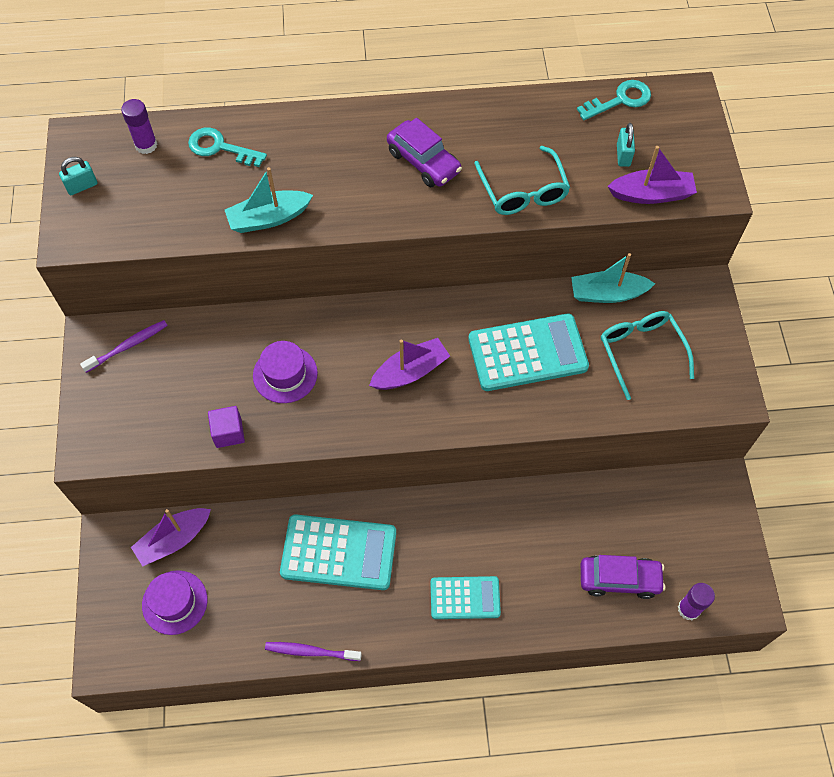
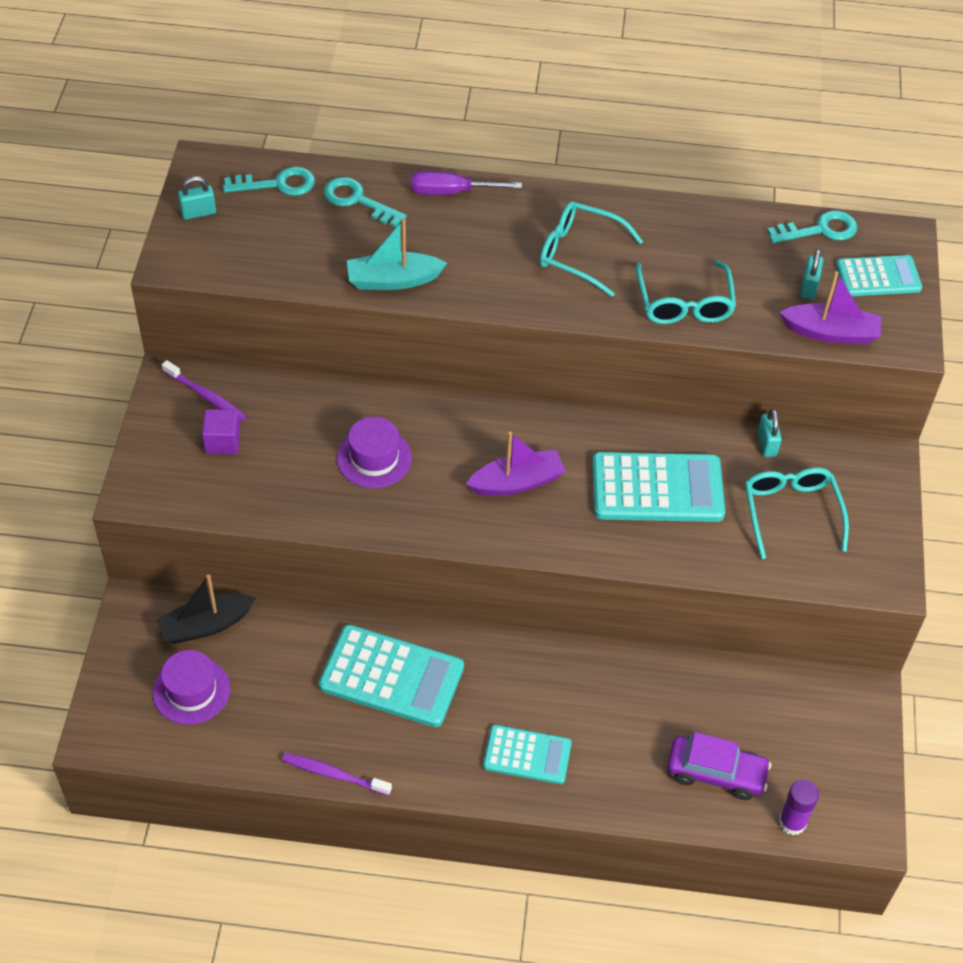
camera: 10 degrees right, 10 degrees down
(128, 346) = (206, 396): purple toothbrush -> purple toothbrush turned 60 degrees clockwise
(146, 145) = (277, 184): purple glue stick -> turquoise key
(174, 540) = (206, 625): purple boat -> black boat
(228, 433) = (296, 505): purple cube -> purple cube (222, 441)
(301, 124) = (452, 192): none -> purple screwdriver
(423, 162) = (579, 254): purple car -> turquoise glasses
(607, 294) = (766, 444): turquoise boat -> turquoise padlock
(678, 134) = (878, 277): none -> turquoise calculator

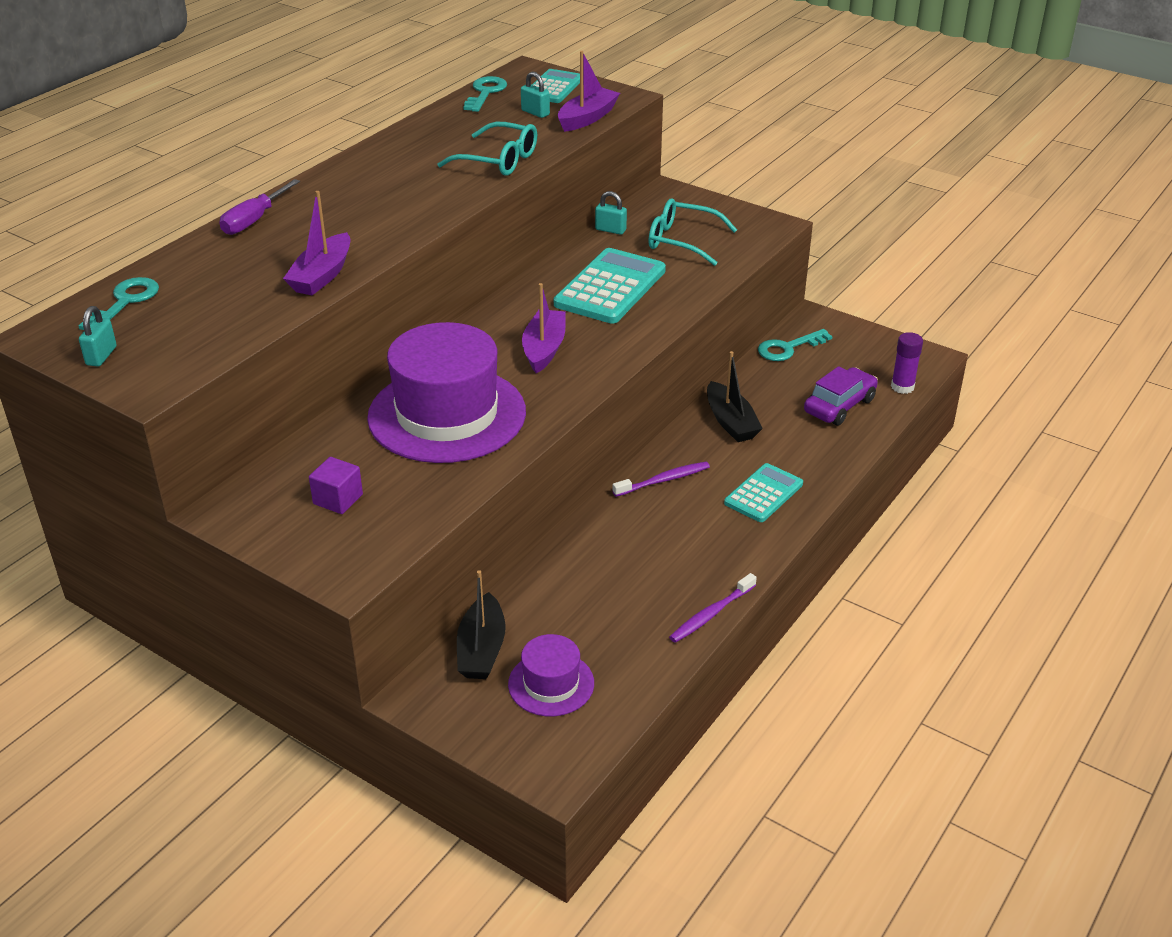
camera: 60 degrees left, 15 degrees down
(206, 396) = (270, 493): purple toothbrush -> purple toothbrush (663, 480)
(357, 201) = (203, 267): turquoise key -> turquoise key (788, 348)
(374, 458) = (447, 414): purple hat -> purple hat, size x2.03
(391, 677) = (631, 545): turquoise calculator -> none
(393, 280) = (322, 275): turquoise boat -> purple boat
(579, 254) = (396, 186): turquoise glasses -> none
(624, 685) = (730, 422): none -> black boat

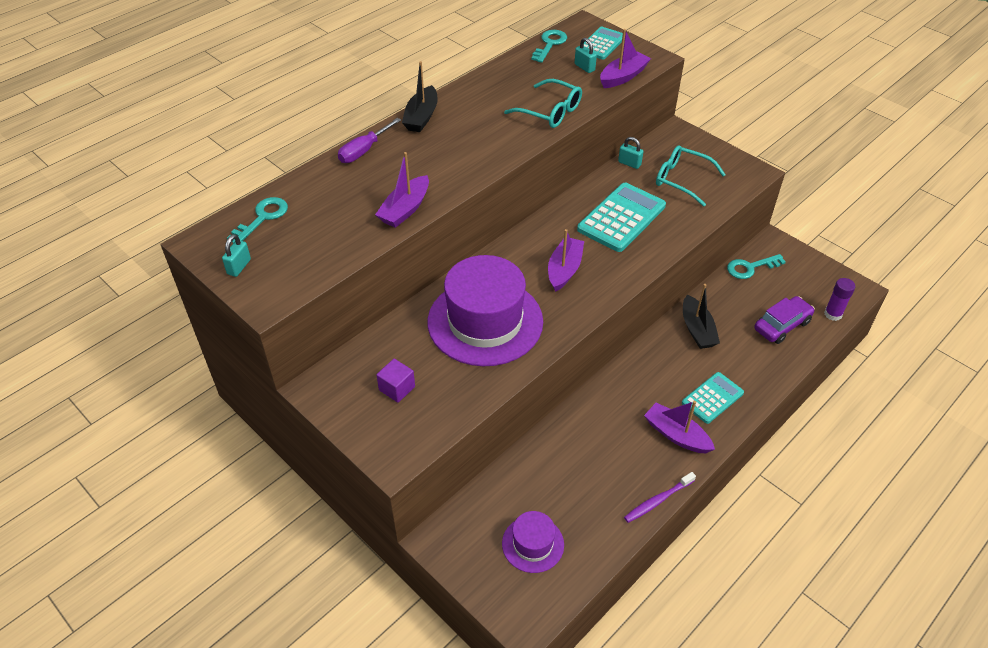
camera: 10 degrees right, 10 degrees up
(481, 649) = (487, 506): black boat -> black boat (421, 117)
(663, 480) = (640, 376): purple toothbrush -> none
(723, 539) = (676, 435): none -> purple boat

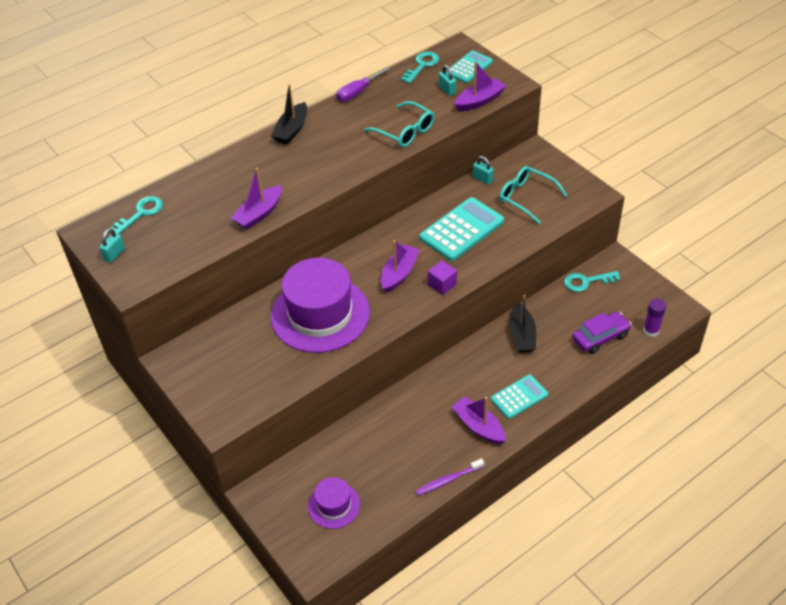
camera: 10 degrees right, 0 degrees up
(364, 150) = (236, 158): purple screwdriver -> purple screwdriver (358, 92)
(397, 388) = (234, 365): purple cube -> purple cube (442, 284)

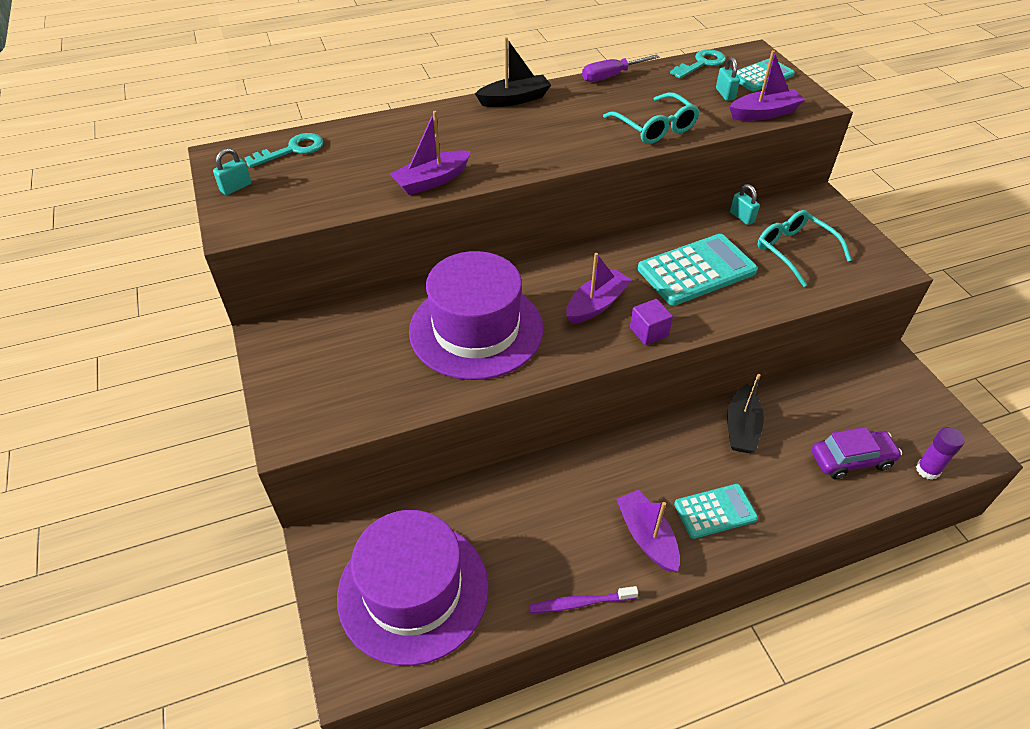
camera: 15 degrees right, 0 degrees up
(292, 130) = (514, 99): black boat -> black boat turned 150 degrees counterclockwise
(334, 505) = (413, 590): purple hat -> purple hat, size x2.03
(587, 282) = (848, 381): turquoise key -> none

